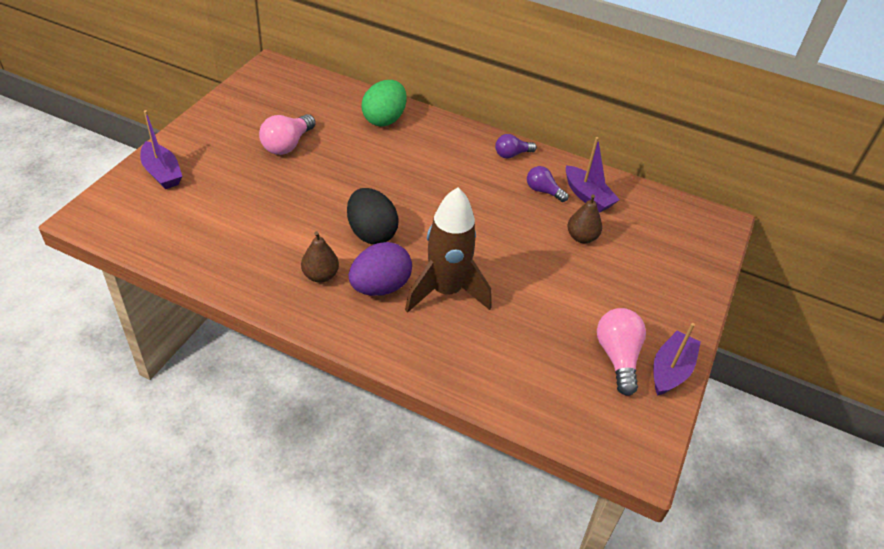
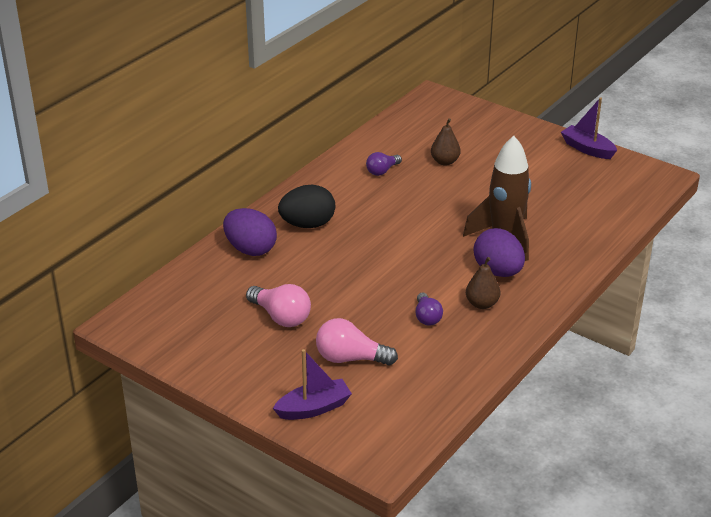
camera: 75 degrees left, 10 degrees down
(371, 233) = (428, 271): black egg -> black egg (307, 224)
(384, 119) = (250, 249): green egg -> purple egg
(512, 154) = (326, 180): purple light bulb -> purple light bulb (427, 317)
(587, 196) = (392, 150): purple boat -> none
(617, 357) = (575, 168): pink light bulb -> pink light bulb (350, 358)

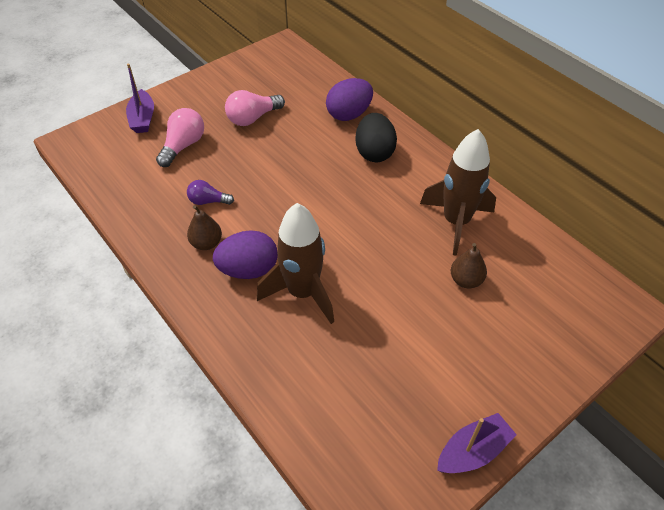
camera: 105 degrees right, 15 degrees up
(382, 171) = (456, 222): purple light bulb -> brown rocket

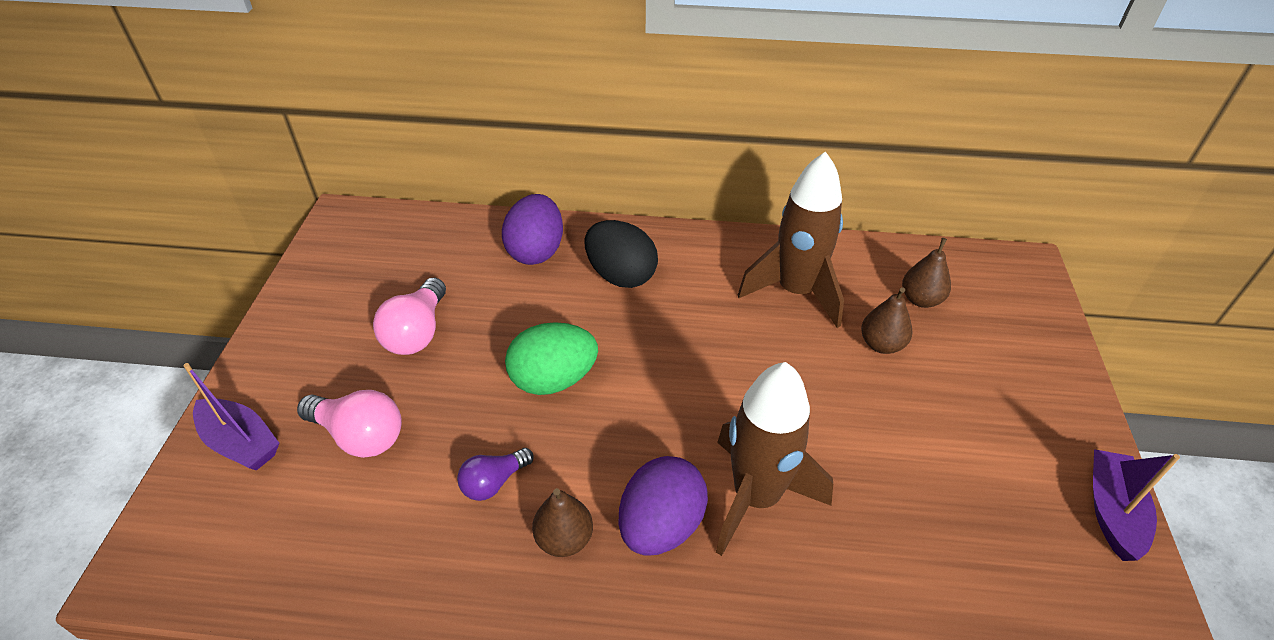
camera: 45 degrees left, 5 degrees down
(183, 146) = (360, 436): pink light bulb -> pink light bulb turned 135 degrees clockwise
(282, 178) = (553, 380): none -> green egg
(526, 277) = (921, 299): none -> brown pear

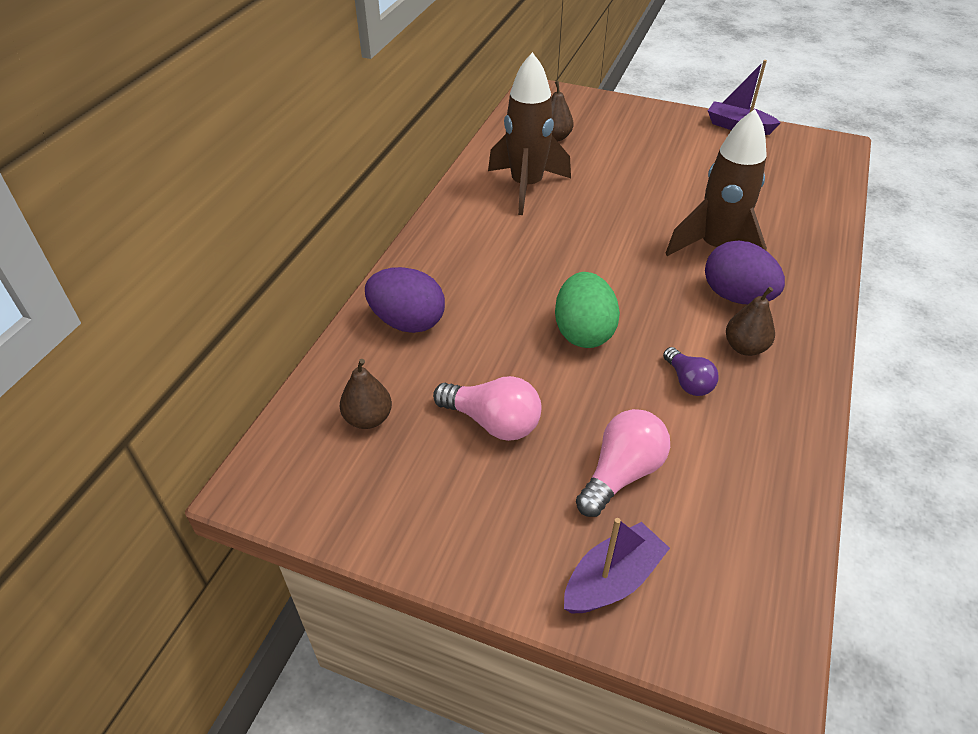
camera: 75 degrees left, 0 degrees up
(621, 275) = (468, 272): black egg -> none
(881, 344) = (592, 164): brown pear -> brown pear (368, 418)

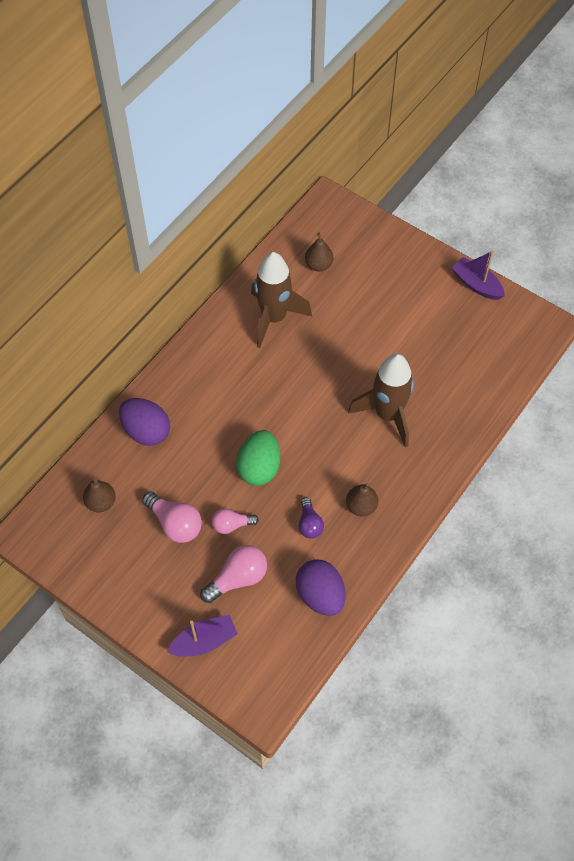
camera: 15 degrees right, 15 degrees up
(578, 406) = (231, 525): none -> pink light bulb
(736, 296) = (378, 462): purple egg -> purple egg (320, 595)

